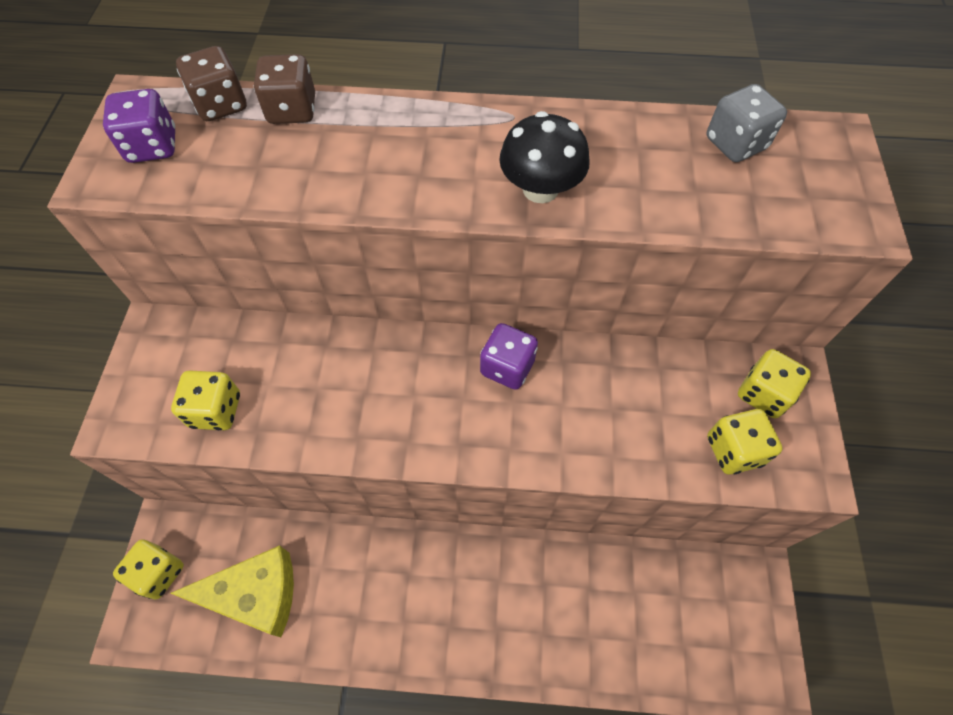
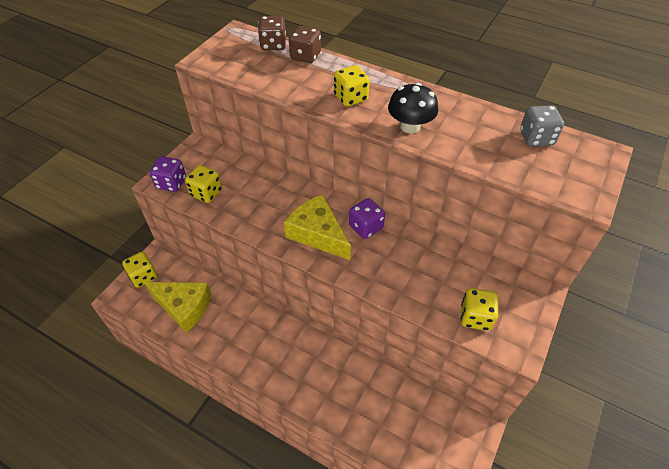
camera: 25 degrees right, 10 degrees down
(153, 146) = (232, 54): purple dice -> purple dice (171, 183)
(440, 409) = (317, 234): none -> yellow cheese
(763, 394) = (512, 296): yellow dice -> yellow dice (350, 98)

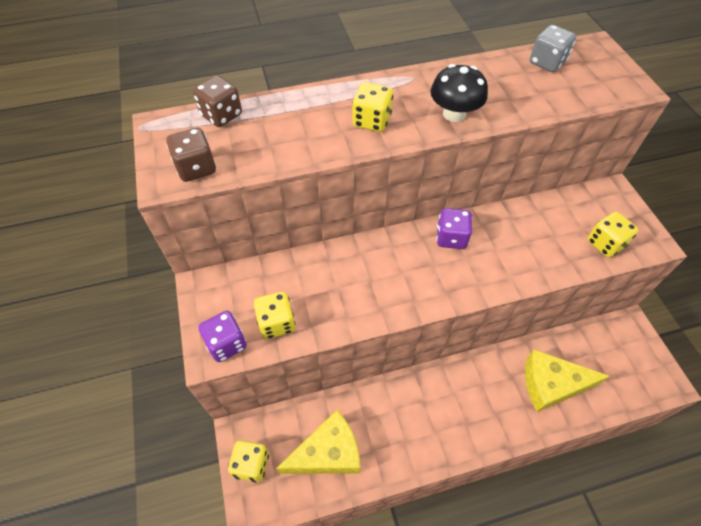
camera: 45 degrees left, 5 degrees up
(305, 56) = (272, 107): brown dice -> brown dice (196, 168)
(317, 234) = (423, 275): yellow cheese -> yellow cheese (551, 384)

